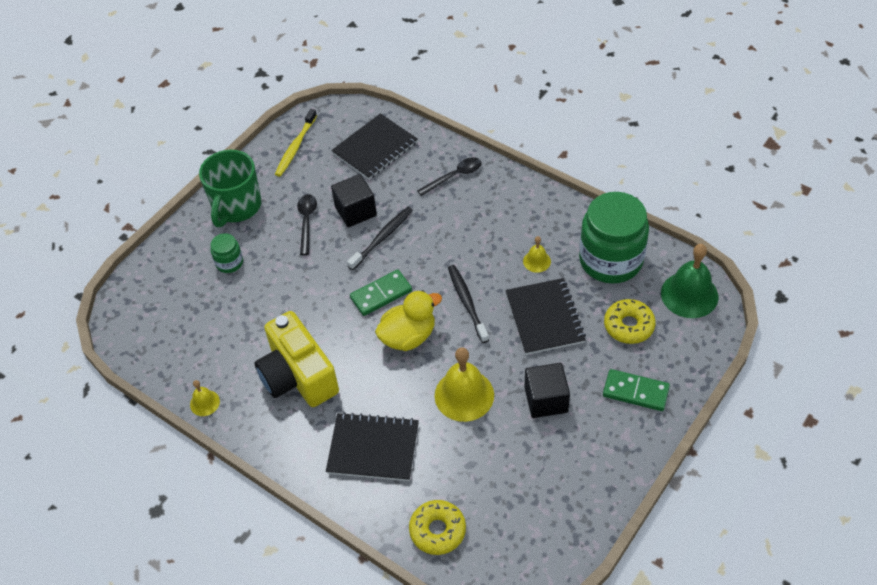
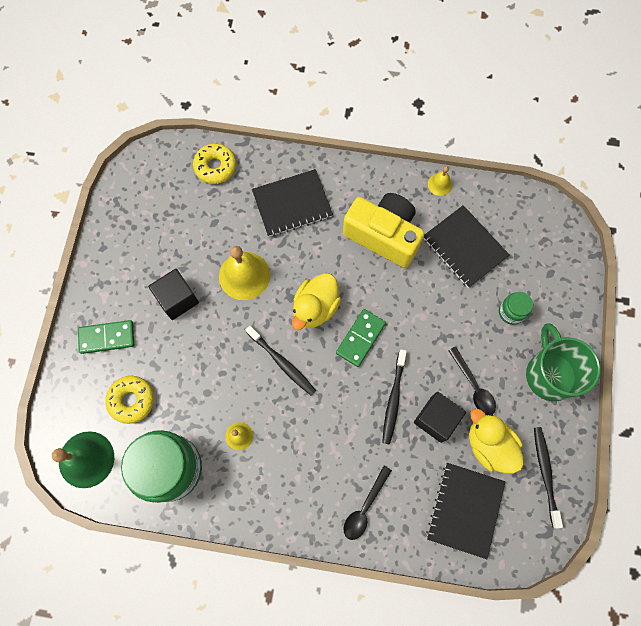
camera: 150 degrees right, 20 degrees up
(295, 147) = (545, 473): yellow toothbrush -> black toothbrush
(325, 179) = (489, 445): none -> yellow duck
(545, 318) = (208, 377): black notebook -> black notebook (464, 247)

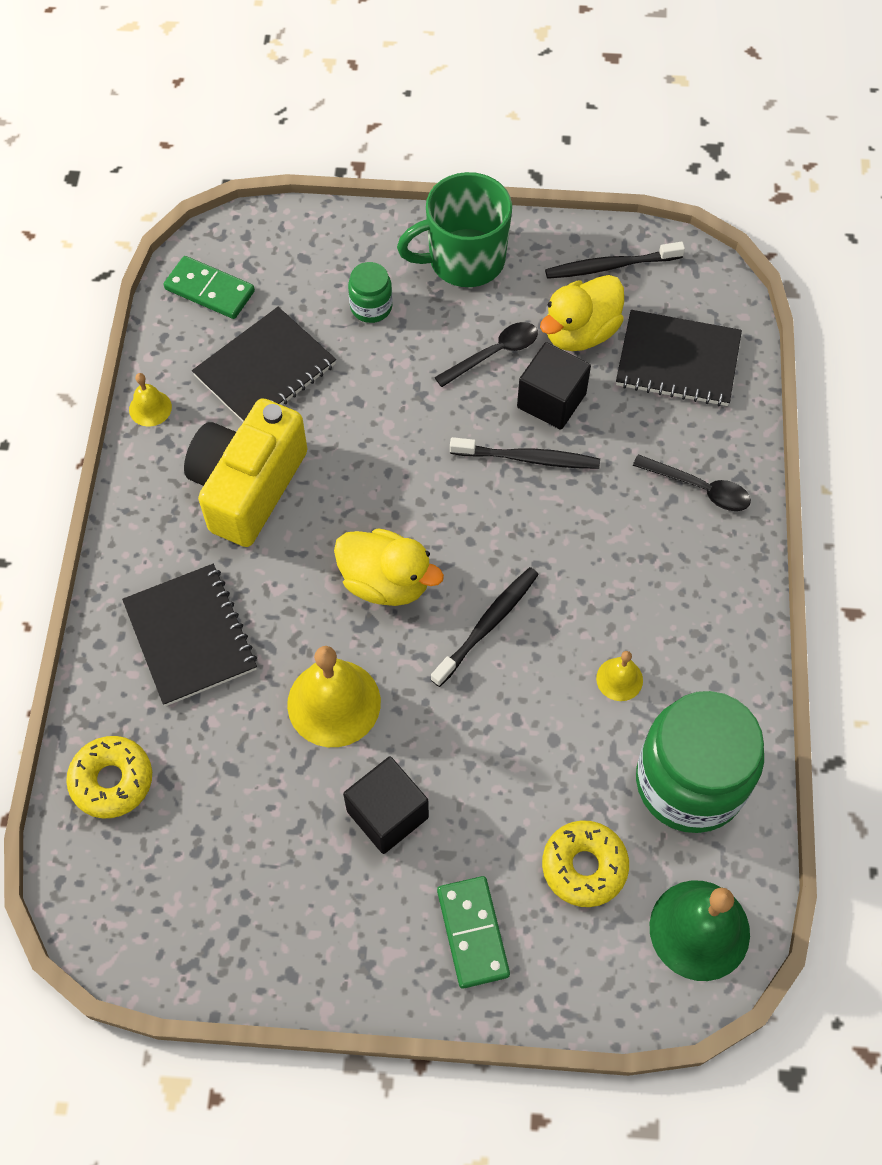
camera: 95 degrees left, 10 degrees down
(360, 338) = (433, 510): green domino -> green domino (209, 290)

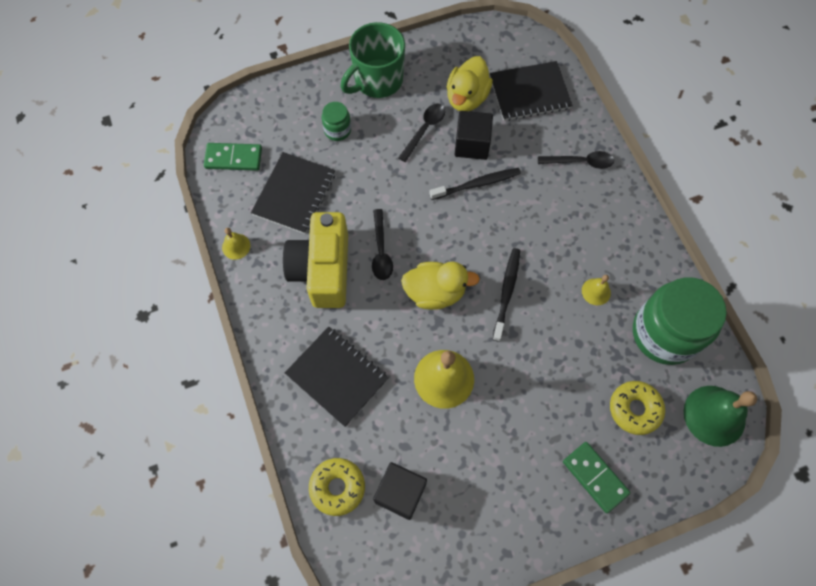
camera: 25 degrees left, 5 degrees up
(341, 494) = (381, 251): none -> black spoon
(387, 814) = (510, 430): black cube -> black cube (400, 493)
(610, 266) = (462, 52): black toothbrush -> none

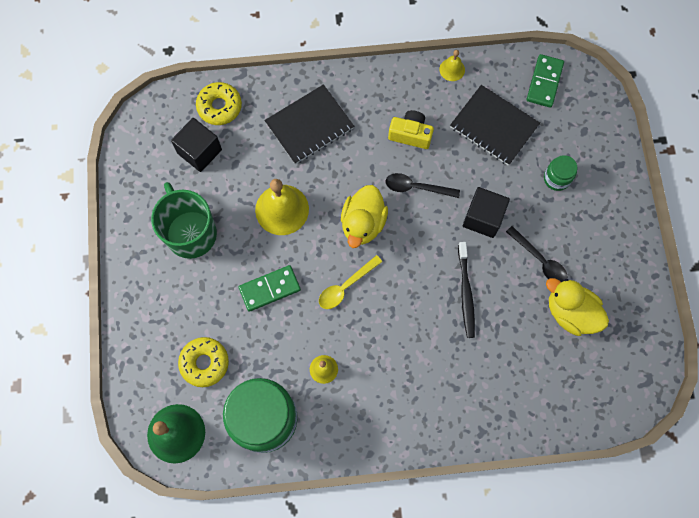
camera: 105 degrees right, 5 degrees up
(322, 270) = (410, 134): yellow camera -> yellow camera, size x0.54
(377, 80) = (609, 229): green mug -> green mug (190, 232)
(472, 144) = (512, 301): black cube -> black cube (483, 218)
(507, 292) = (345, 286): black toothbrush -> yellow spoon
(529, 93) = (564, 380): black notebook -> none
(580, 162) = (467, 404): black spoon -> none
(595, 477) = (160, 307): green domino -> green domino (269, 289)

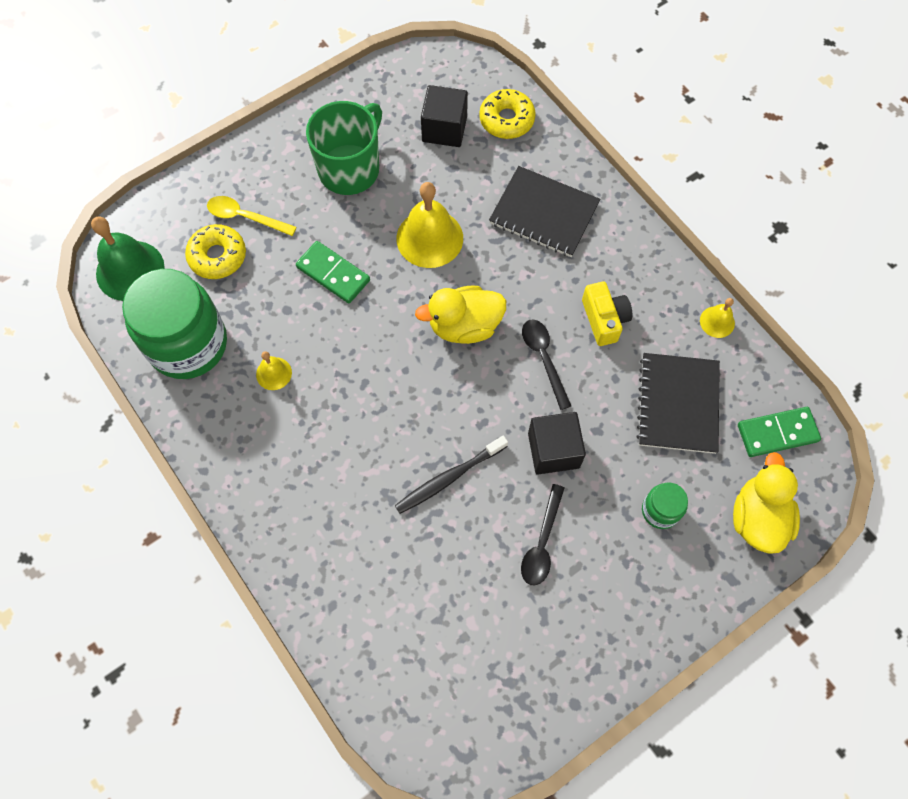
camera: 60 degrees right, 5 degrees down
(345, 286) = (380, 346): yellow spoon -> yellow spoon (245, 217)
(570, 312) = (497, 613): yellow duck -> yellow duck (758, 517)

